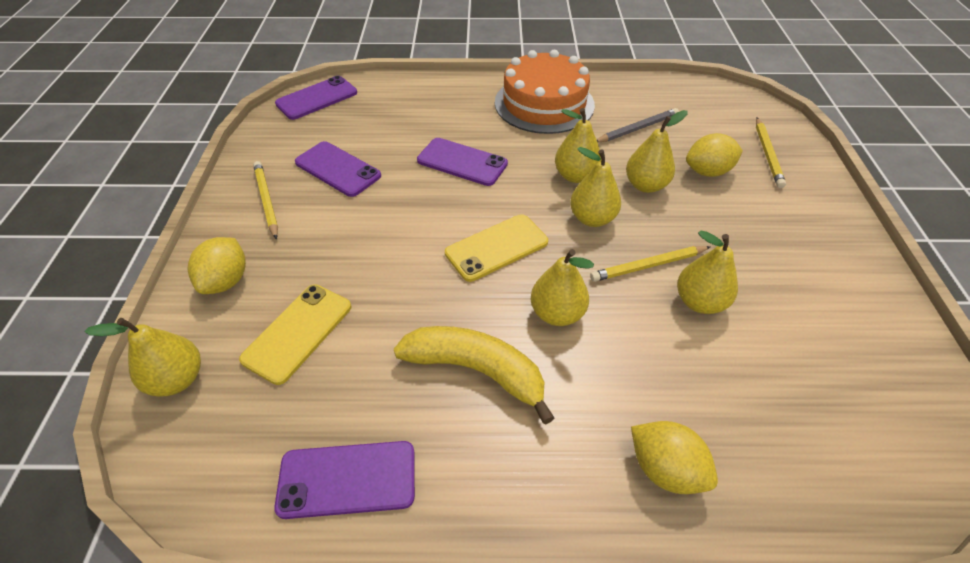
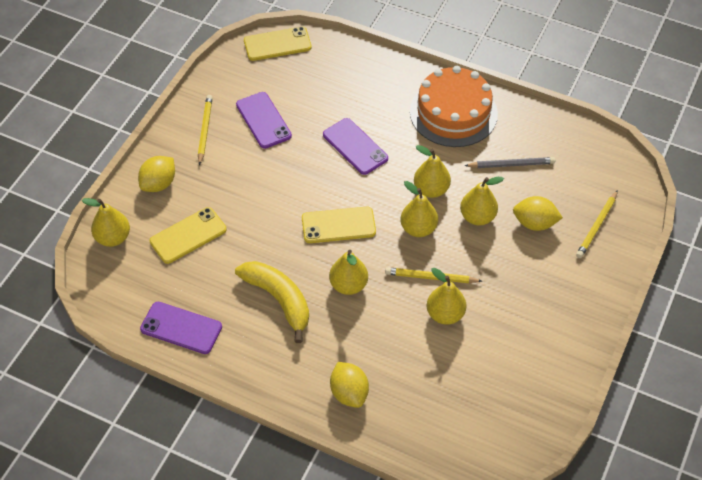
camera: 25 degrees right, 5 degrees up
(317, 98) = (277, 44): purple phone -> yellow phone

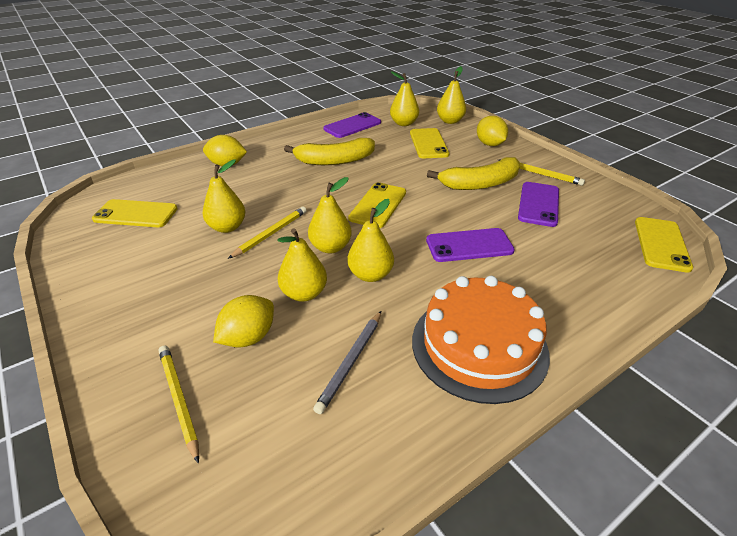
camera: 120 degrees right, 15 degrees down
(252, 167) = (480, 184): none -> yellow banana
(263, 120) = (538, 204): purple phone -> purple phone turned 75 degrees counterclockwise
(348, 285) = (313, 191): yellow pear -> yellow pear (403, 123)
(479, 401) = (136, 214): none -> yellow phone

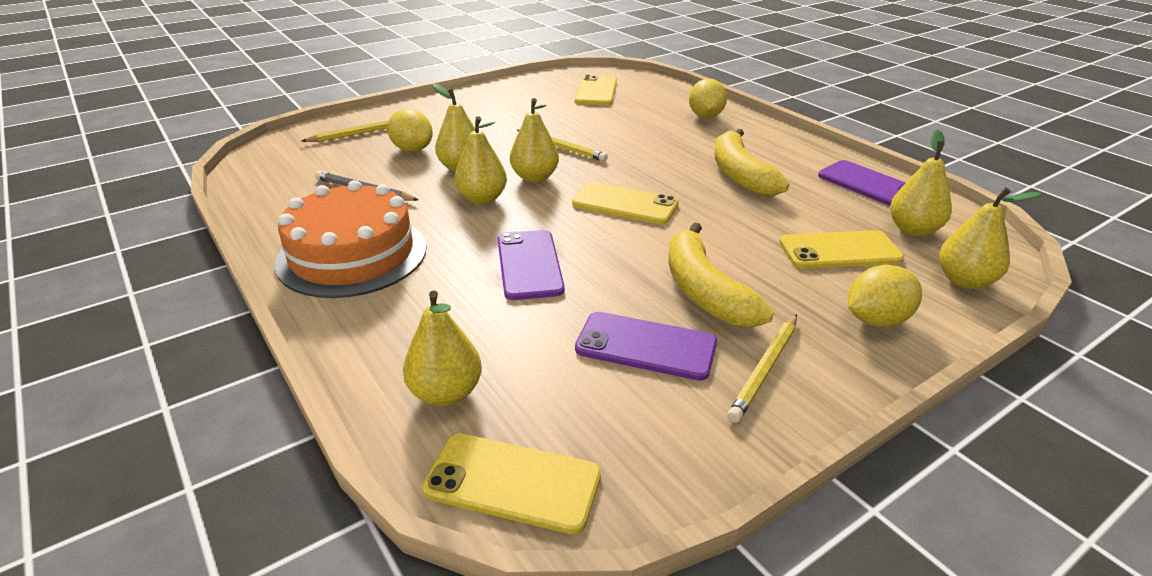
camera: 90 degrees right, 5 degrees down
(227, 227) = (574, 128): yellow pear -> yellow pear (446, 393)

